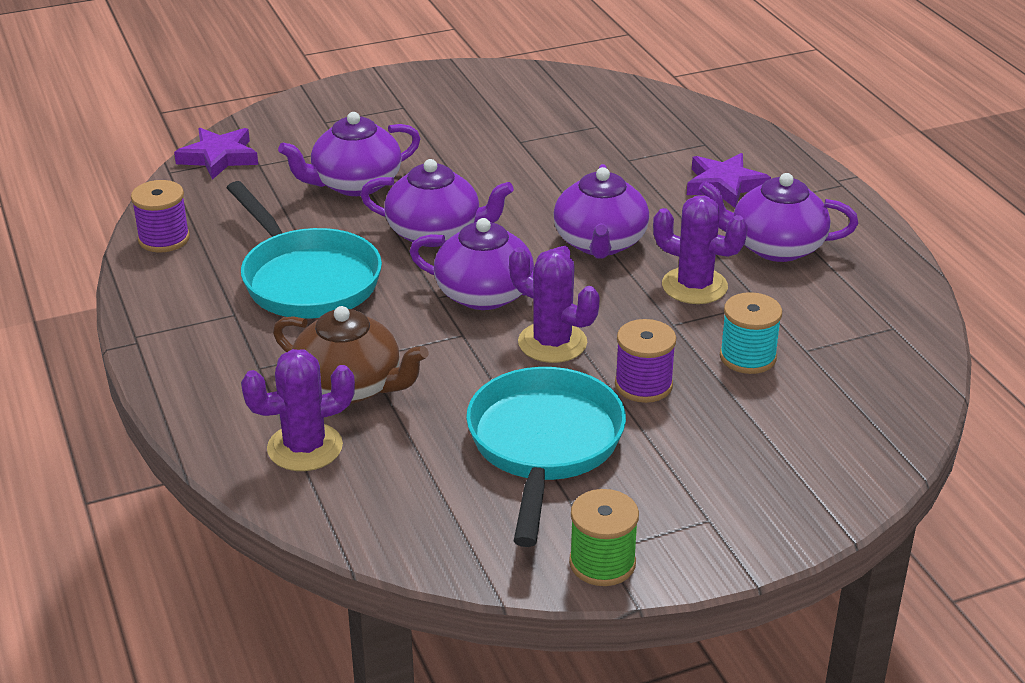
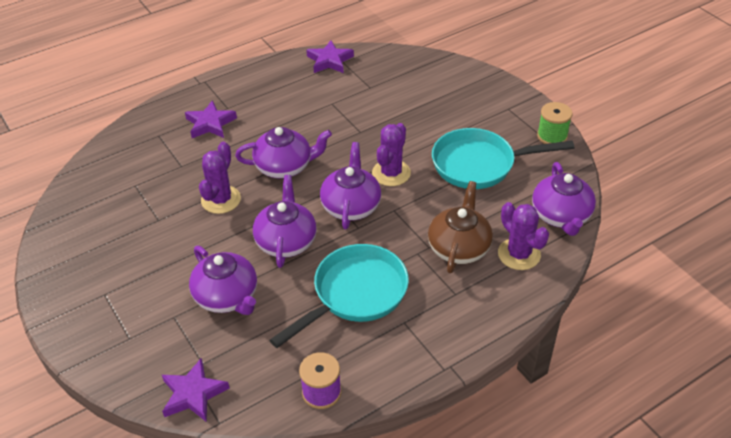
camera: 100 degrees left, 10 degrees up
(643, 385) = (417, 136): purple spool -> none
(694, 286) = (322, 127): purple cactus -> purple cactus (221, 200)
(747, 357) = (382, 105): turquoise spool -> none
(775, 247) = (276, 101): purple teapot -> purple teapot (561, 216)
(897, 312) = (329, 61): none -> purple star

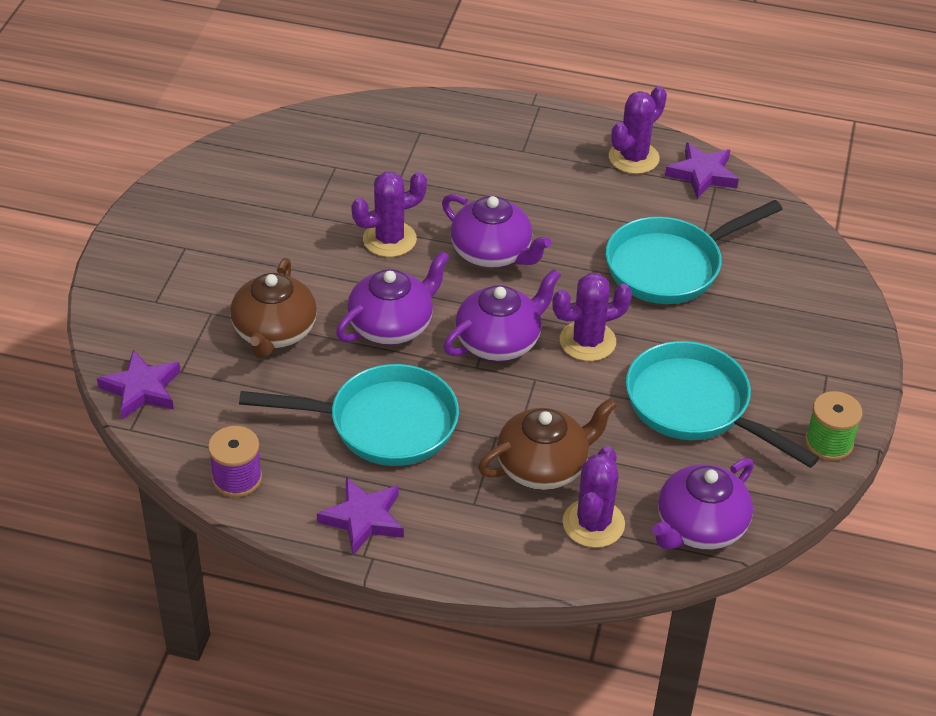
camera: 45 degrees right, 0 degrees up
(210, 123) = (483, 155): purple star -> purple star (363, 519)
(227, 297) = (274, 332): purple teapot -> brown teapot
(287, 74) = (633, 158): none -> purple cactus
(376, 111) = (670, 266): none -> turquoise pan

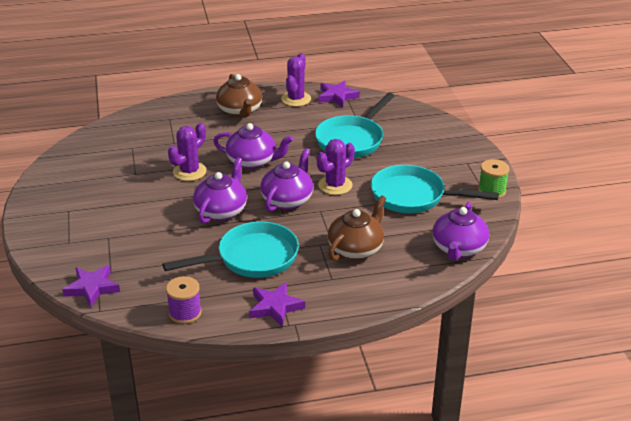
camera: 25 degrees left, 10 degrees down
(274, 332) = (154, 235): brown teapot -> brown teapot (240, 111)
(593, 523) = (403, 266): purple cactus -> none

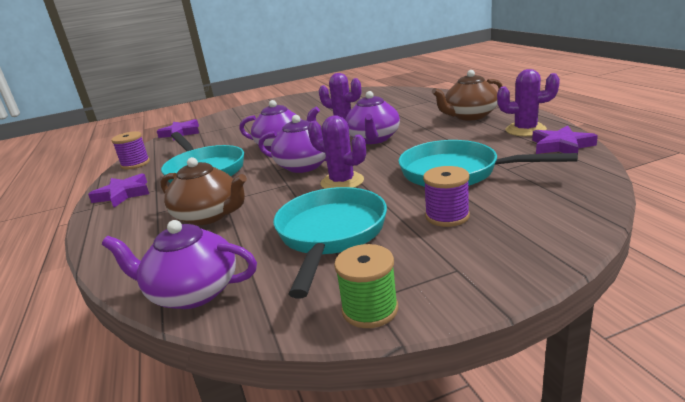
camera: 85 degrees right, 10 degrees down
(411, 155) = (447, 216): none -> purple spool

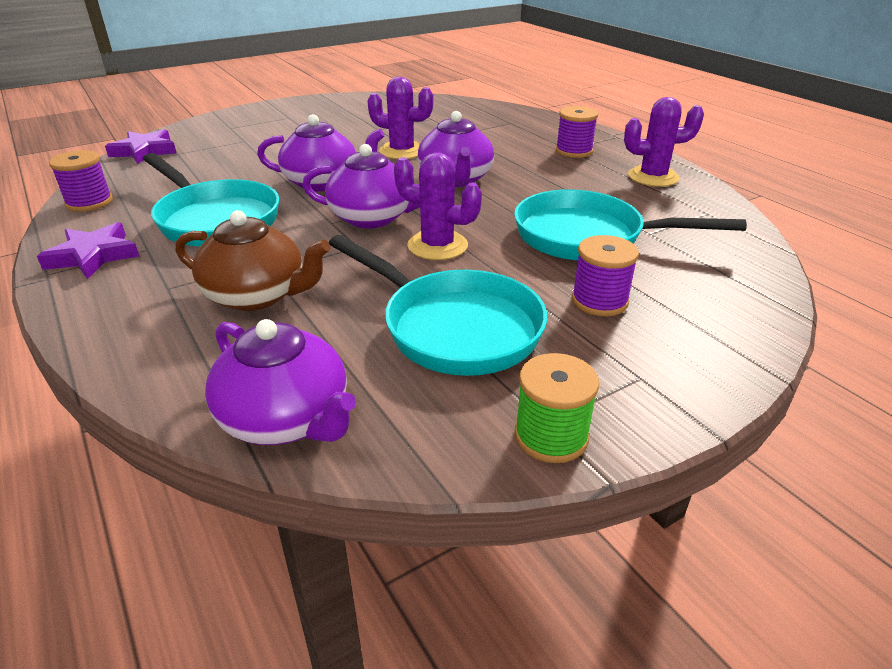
camera: 15 degrees left, 10 degrees up
(192, 292) = (287, 419): purple teapot -> purple teapot turned 135 degrees counterclockwise
(330, 235) = (453, 327): turquoise pan -> turquoise pan turned 135 degrees clockwise
(469, 116) = (574, 151): brown teapot -> purple spool
(561, 146) = (704, 203): purple star -> none

